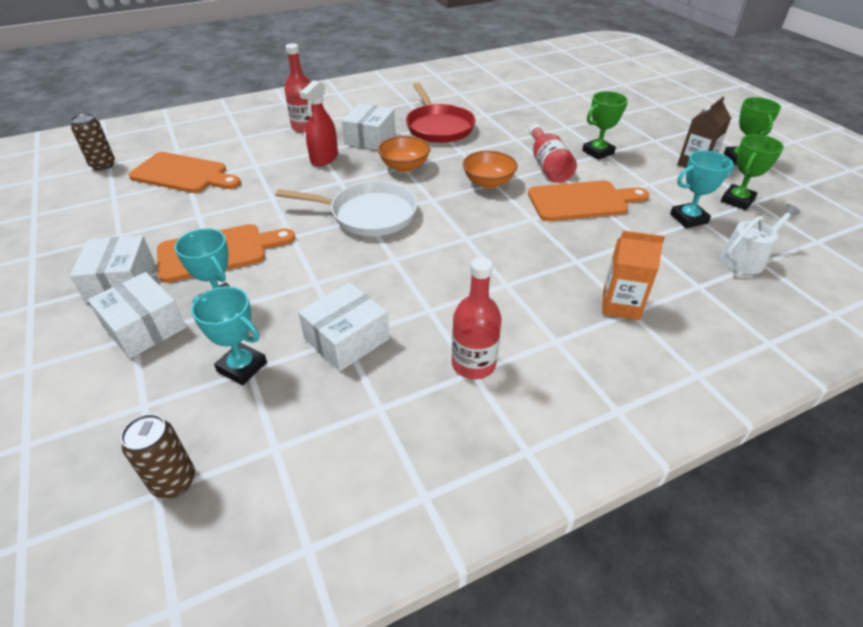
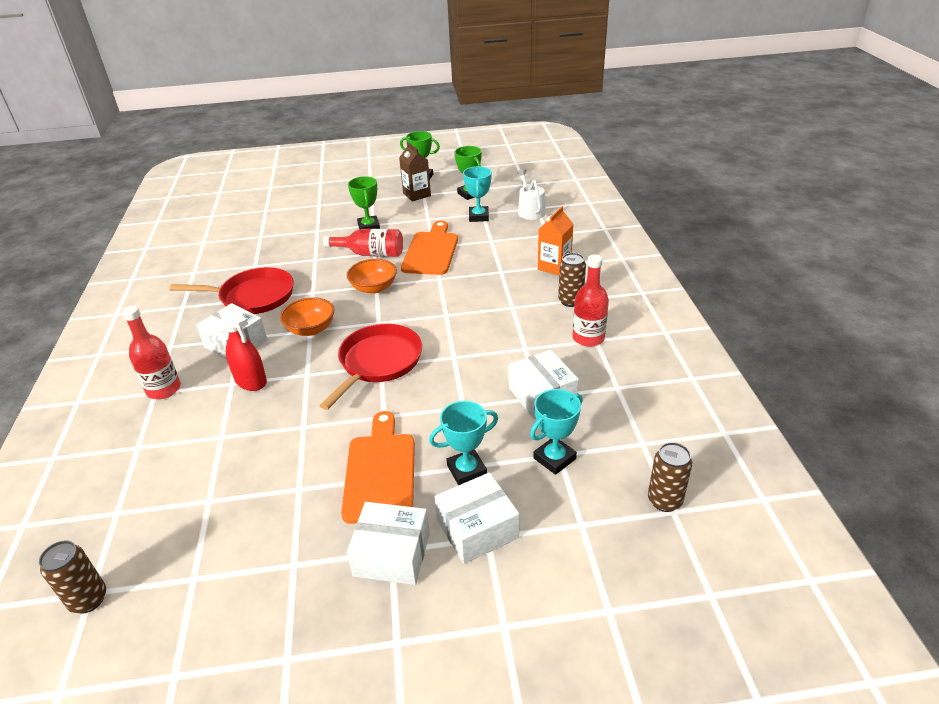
camera: 70 degrees left, 5 degrees down
(183, 174) = (190, 504): orange cutting board -> none
(368, 214) = (378, 362): white pan -> red pan
(548, 334) = (570, 301): none -> brown can

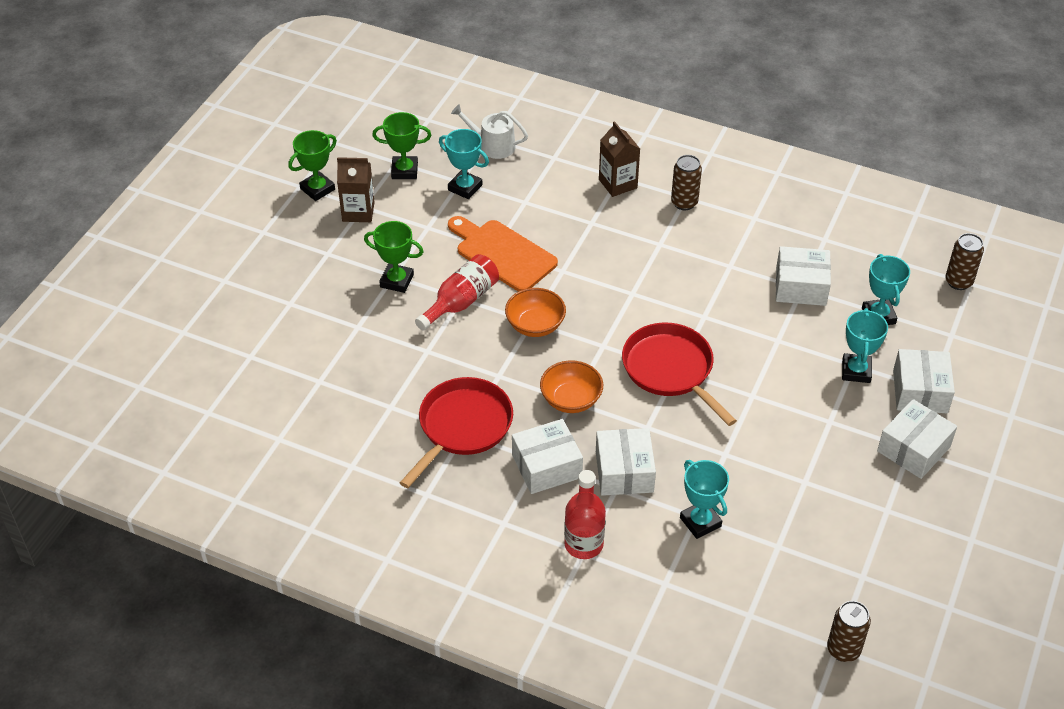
camera: 60 degrees left, 10 degrees up
(215, 441) = (700, 522): none -> turquoise trophy
(251, 381) = (624, 472): red spray bottle -> white box
(380, 472) = (821, 423): orange cutting board -> none
(554, 267) = (618, 184): orange carton -> brown carton
(588, 338) = (748, 221): red bottle -> none

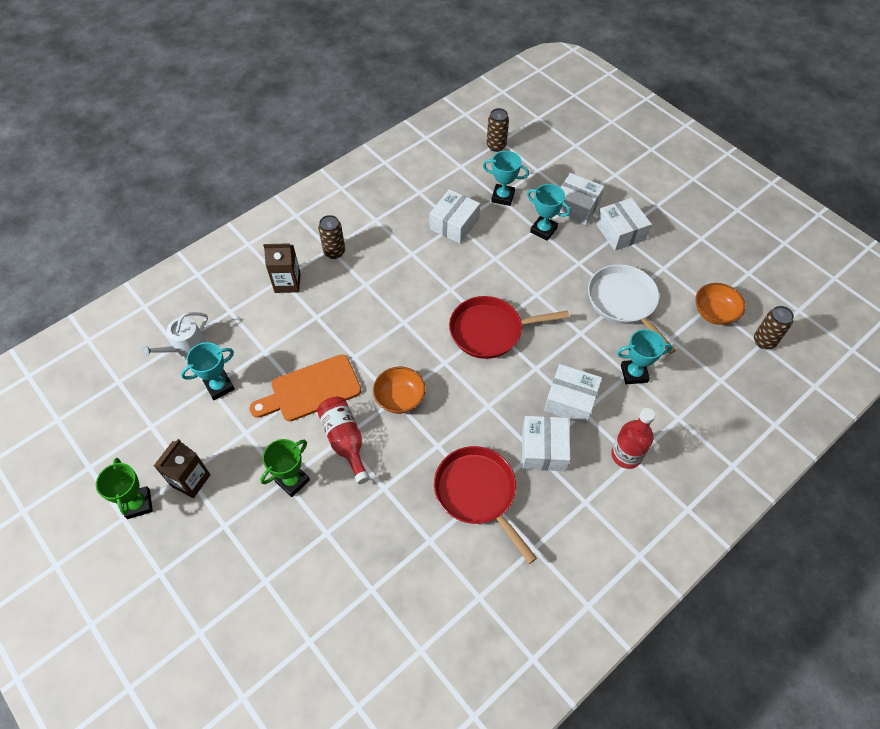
camera: 65 degrees left, 10 degrees up
(404, 171) = (167, 424): green trophy -> none
(571, 399) = (487, 406): orange bowl -> orange bowl (714, 313)
(800, 483) = (624, 302): none -> white pan

